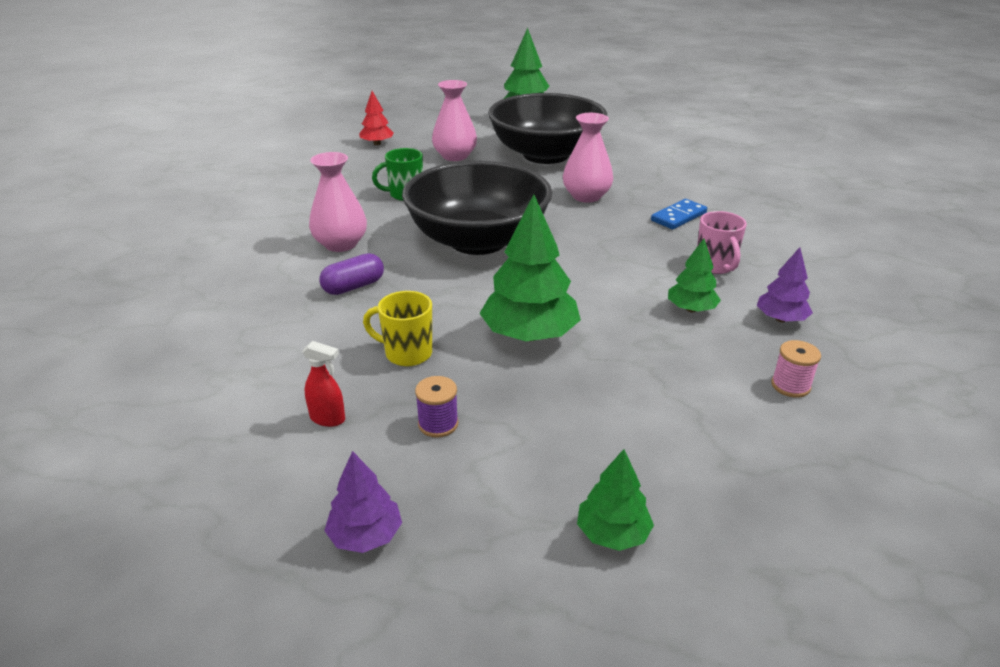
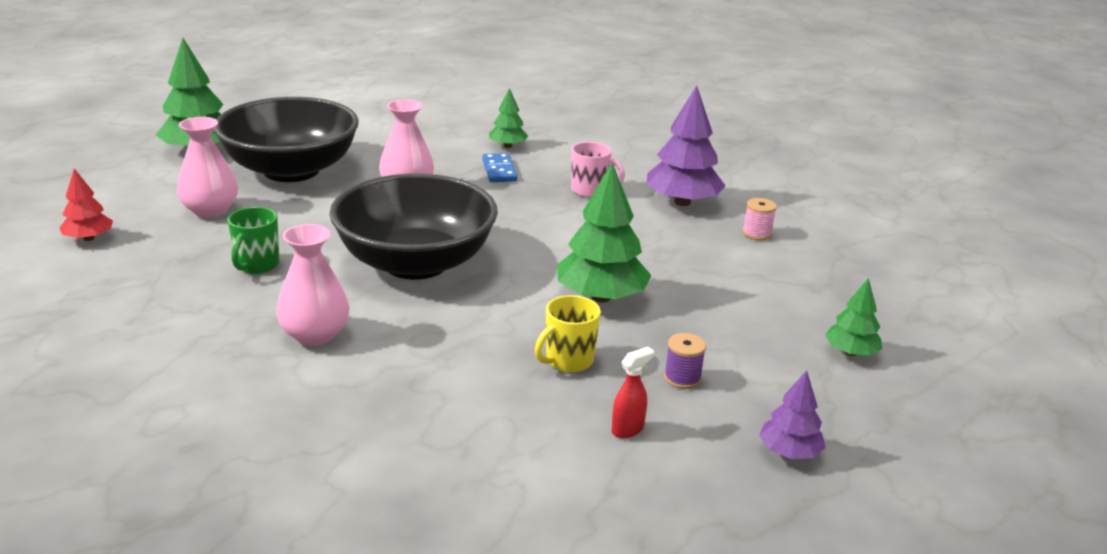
camera: 60 degrees left, 5 degrees down
(353, 286) = (416, 353): purple capsule -> none
(691, 309) = (636, 224): green tree -> green tree (508, 146)
(781, 319) = (682, 202): purple tree -> purple tree, size x1.81

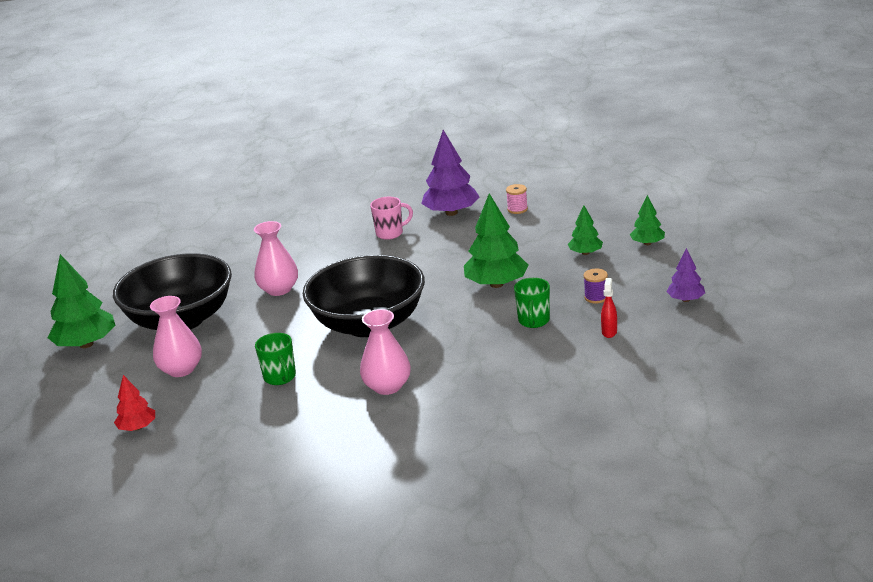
camera: 35 degrees left, 0 degrees up
(499, 170) = (315, 250): blue domino -> none
(508, 146) = (291, 233): green tree -> green tree (585, 253)
(568, 361) = (533, 321): yellow mug -> green mug

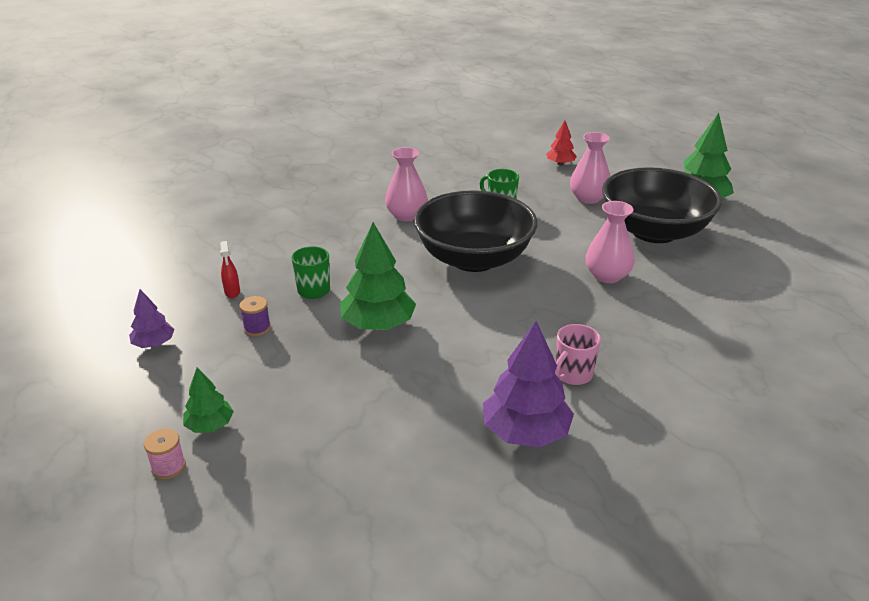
camera: 150 degrees right, 5 degrees up
(517, 209) = (430, 461): pink spool -> pink spool (168, 467)
(585, 253) = (291, 391): green tree -> none

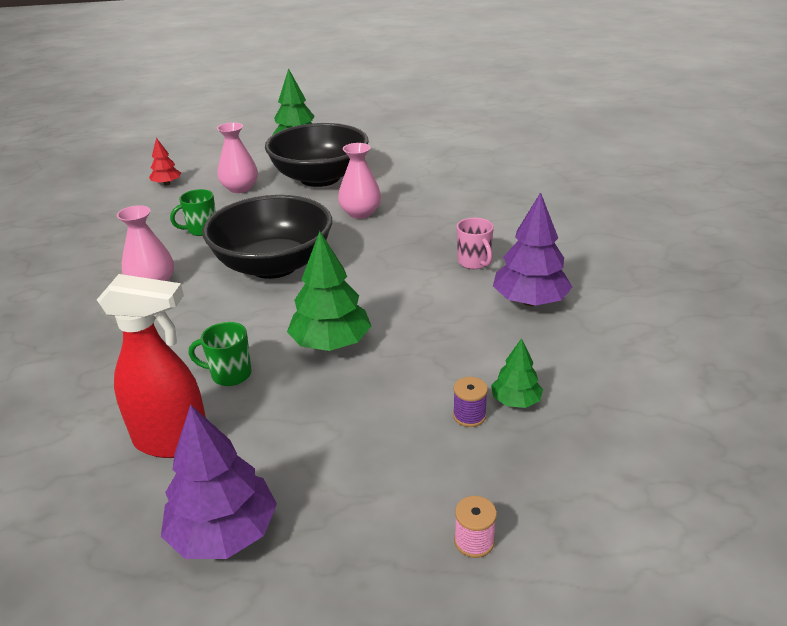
camera: 65 degrees left, 0 degrees up
(154, 344) = (224, 532): purple tree -> purple tree, size x1.81
(210, 425) = (420, 496): green tree -> green tree (515, 401)
(232, 292) = (173, 441): red spray bottle -> red spray bottle, size x2.45
(257, 328) = (267, 431): purple spool -> purple spool (469, 416)

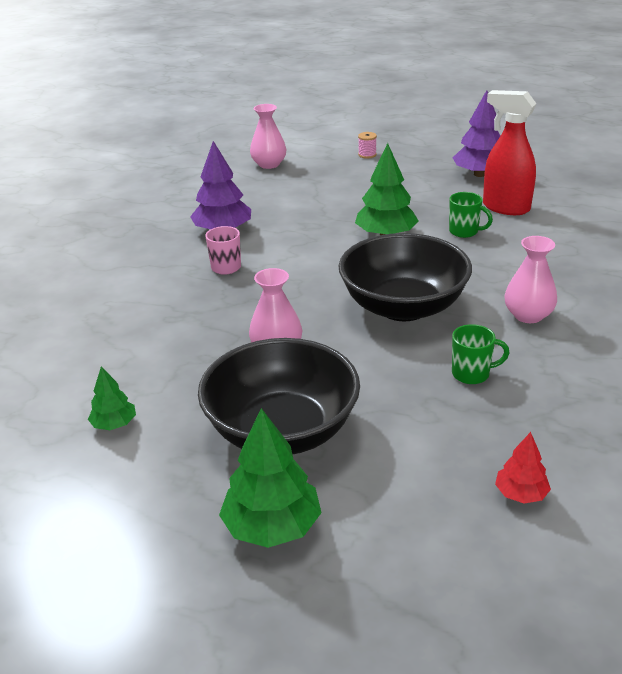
camera: 155 degrees left, 0 degrees up
(240, 188) = (405, 443): pink vase -> pink vase (269, 164)
(469, 416) = (329, 187): purple spool -> none
(515, 401) = (298, 188): green tree -> green tree (114, 424)

